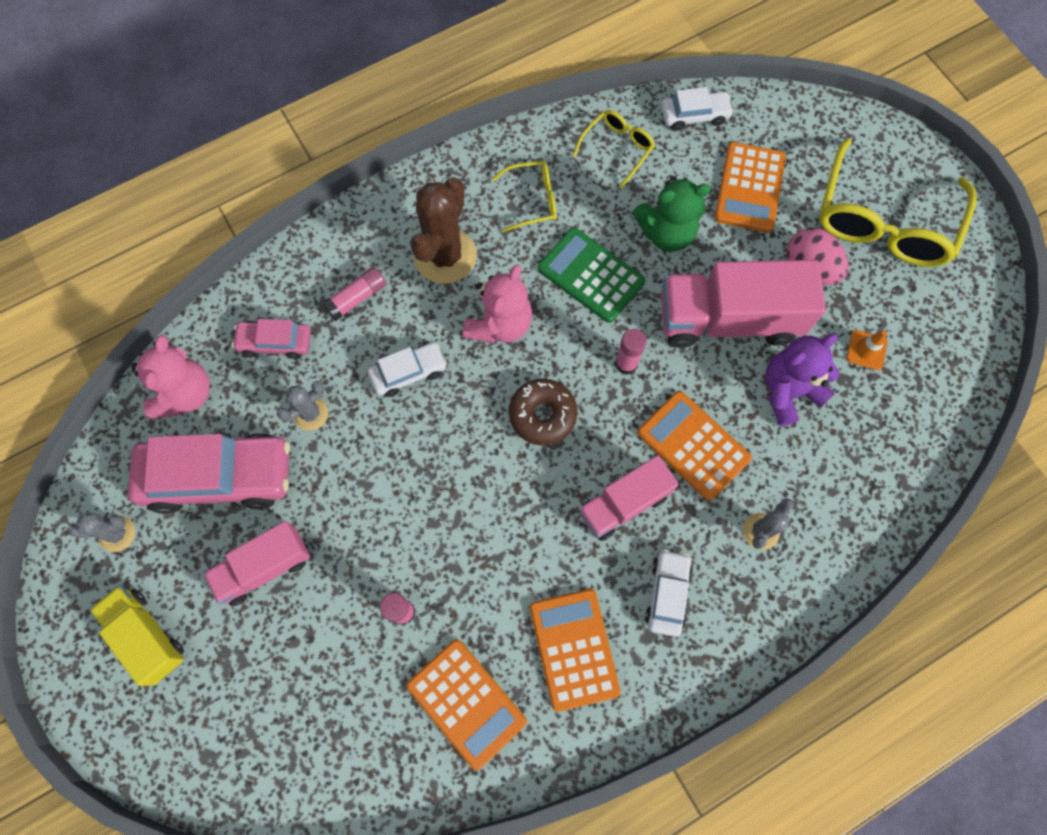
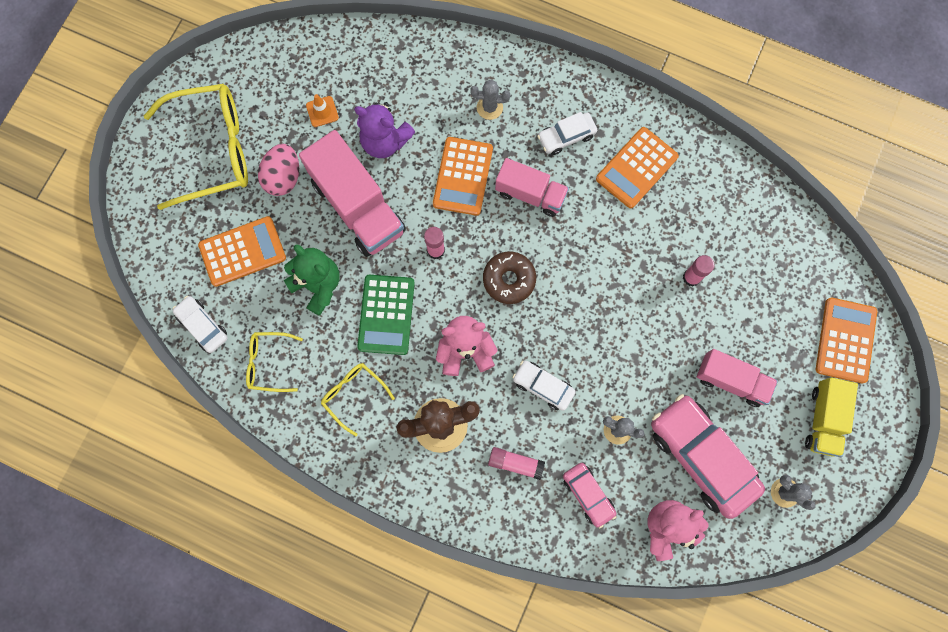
camera: 125 degrees left, 5 degrees up
(466, 703) = (711, 206): orange calculator -> orange calculator (845, 340)

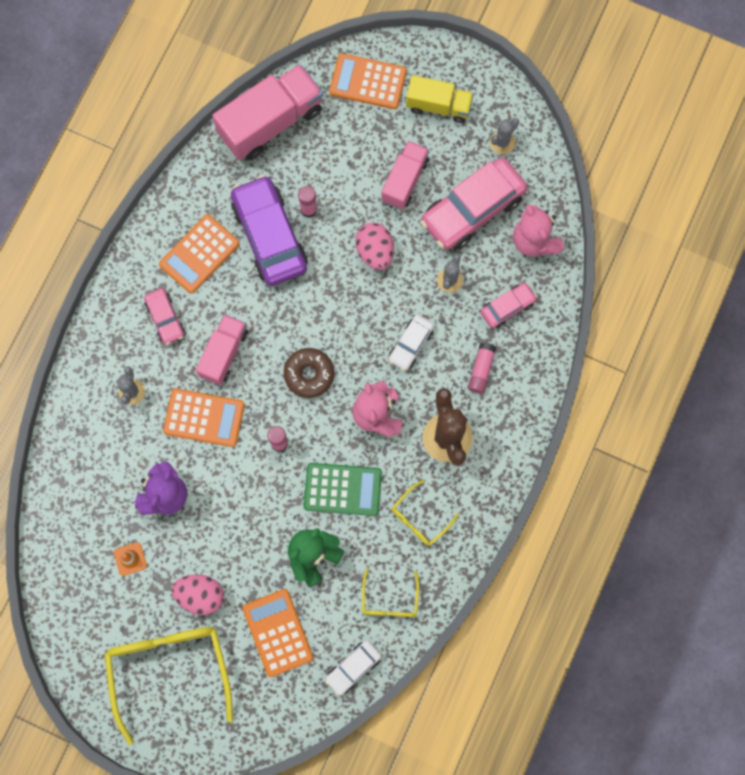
camera: 90 degrees left, 0 degrees up
(358, 206) = (233, 520): pink truck -> pink truck (271, 122)
(566, 137) = (165, 318): white car -> pink car
(636, 168) = (199, 254): orange calculator -> orange calculator turned 90 degrees clockwise
(647, 348) = (375, 252): none -> pink egg
(659, 237) = (269, 236): none -> purple car

